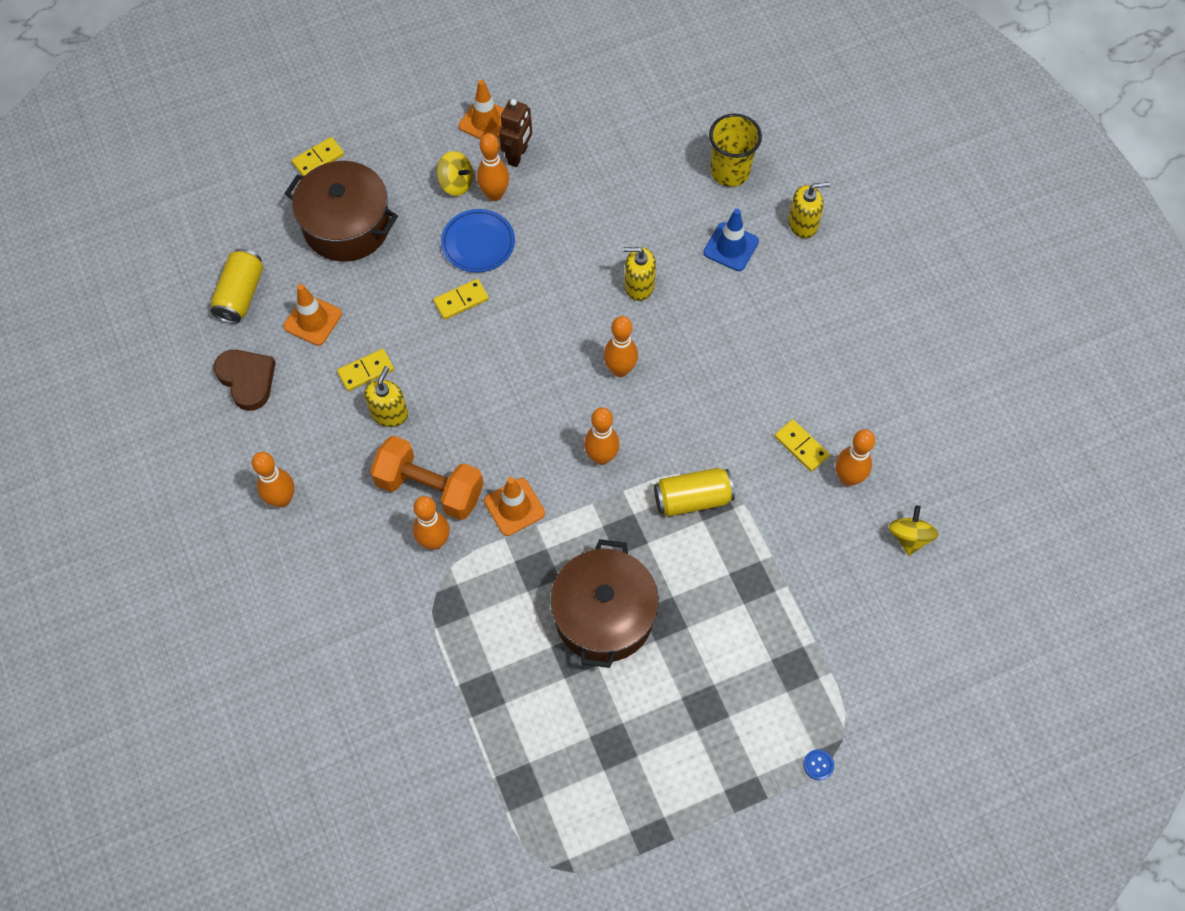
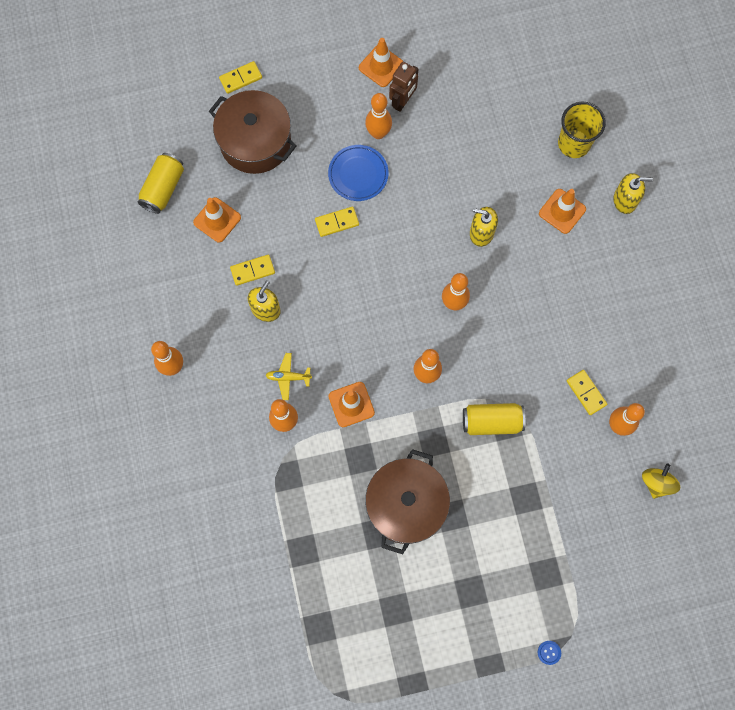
camera: 10 degrees right, 10 degrees up
(247, 380) = (159, 262): brown heart -> none
(430, 488) = (288, 377): orange dumbbell -> yellow plane
(456, 183) = (348, 118): yellow spinning top -> none
(731, 247) = (562, 211): blue traffic cone -> orange traffic cone

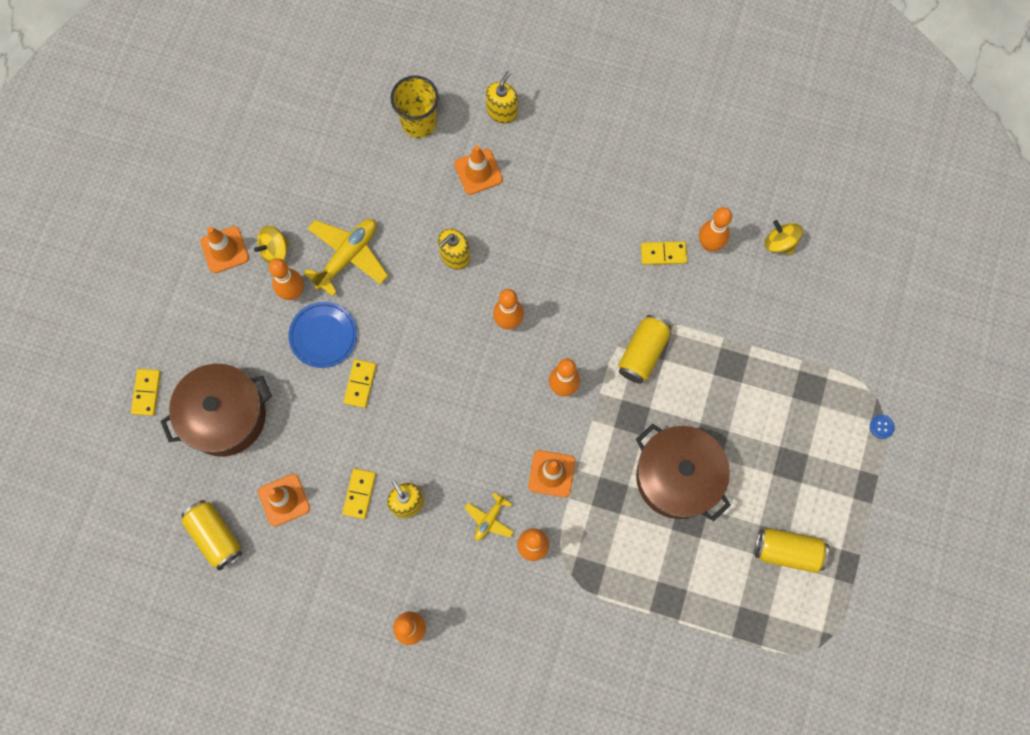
camera: 60 degrees left, 0 degrees up
(397, 627) = (787, 551): none -> yellow can
(402, 101) = (275, 251): brown robot -> yellow spinning top
(431, 155) = (347, 256): none -> yellow plane

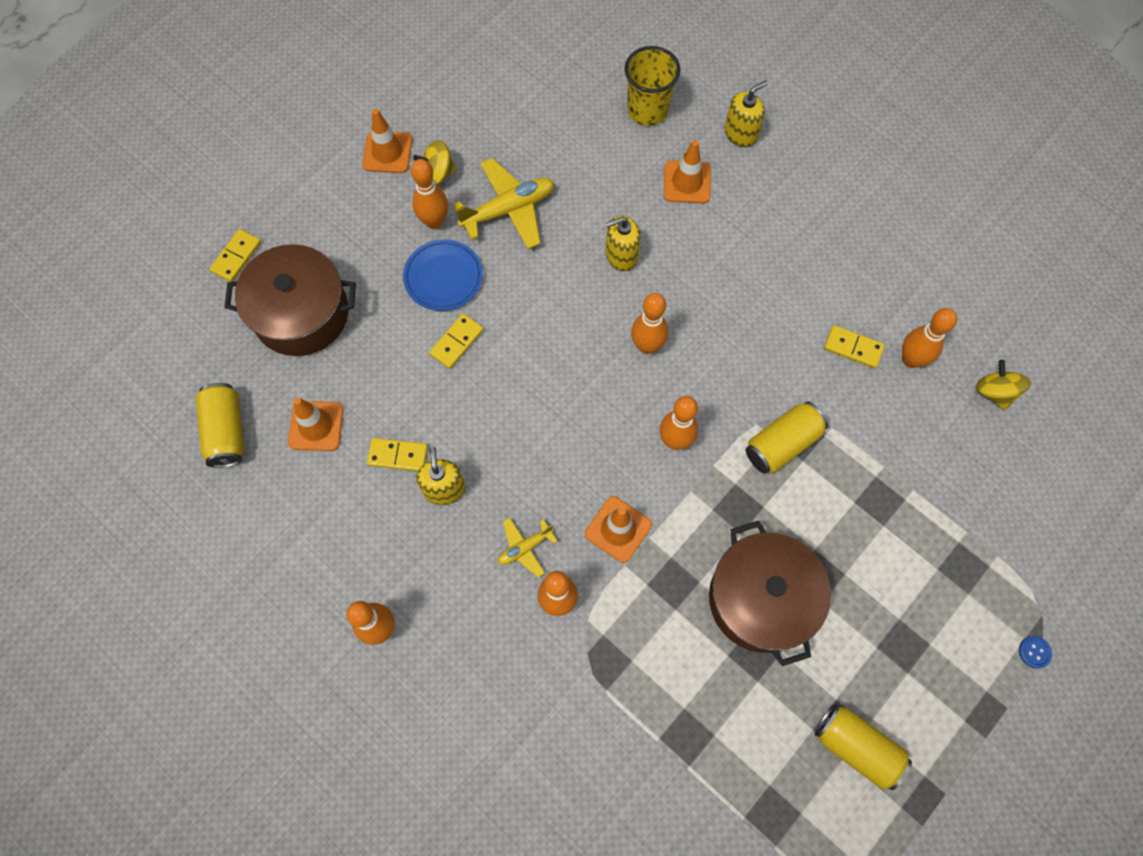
camera: 25 degrees right, 5 degrees down
(359, 494) = (398, 455): yellow domino -> yellow domino turned 60 degrees clockwise

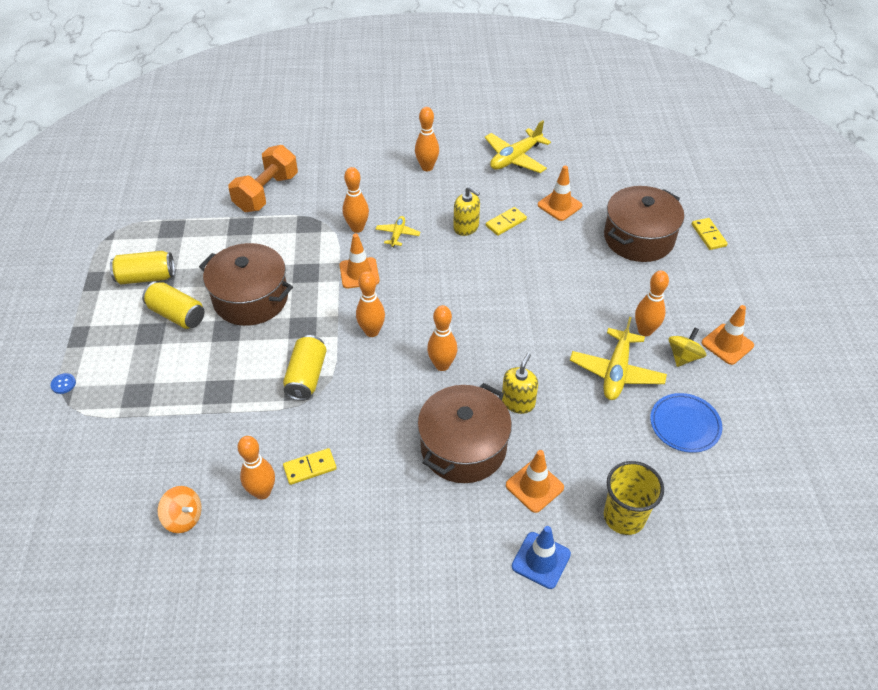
camera: 135 degrees right, 20 degrees down
(226, 431) = (594, 176): yellow can -> yellow can (177, 314)
(269, 543) = (515, 158): none -> yellow plane
(443, 277) = (598, 308): blue plate -> blue plate (685, 425)
(457, 342) = (546, 286): yellow domino -> none
(607, 773) = (266, 193): none -> orange dumbbell
(708, 257) = (463, 447): none -> brown pot
(740, 133) = (541, 560): yellow soap dispenser -> blue traffic cone
(994, 392) = (184, 518): yellow spinning top -> orange spinning top

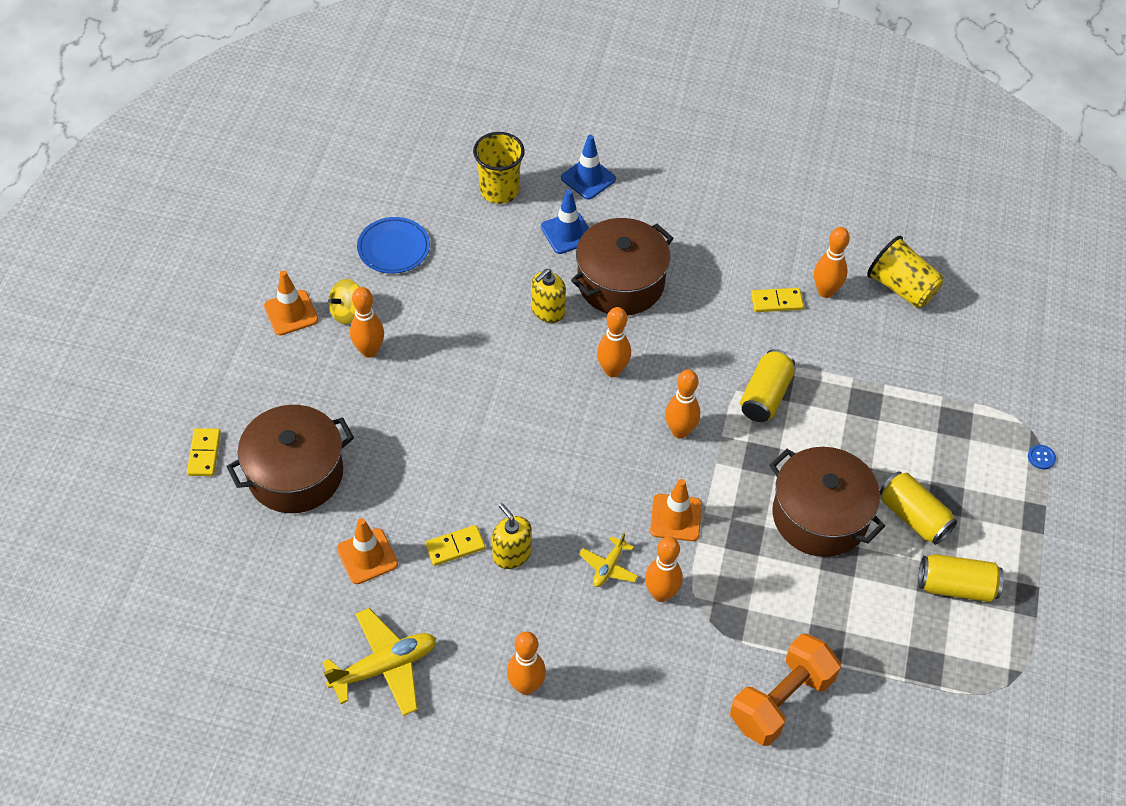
camera: 165 degrees left, 5 degrees up
(184, 518) = (901, 288): orange spinning top -> yellow cup
(534, 486) = (567, 233): orange traffic cone -> blue traffic cone
(616, 372) = (429, 315): yellow plane -> none

